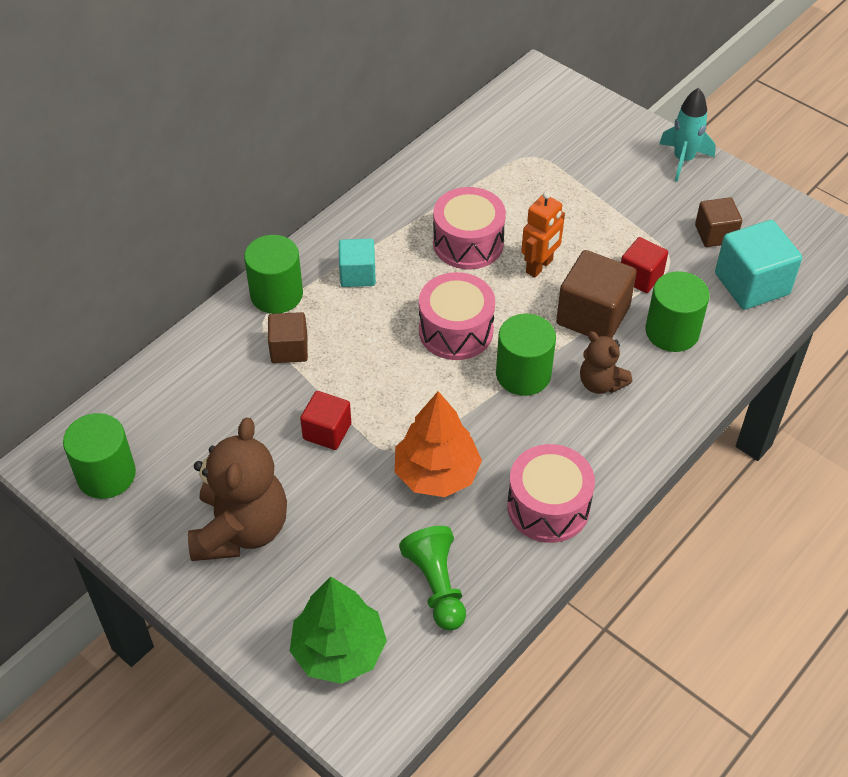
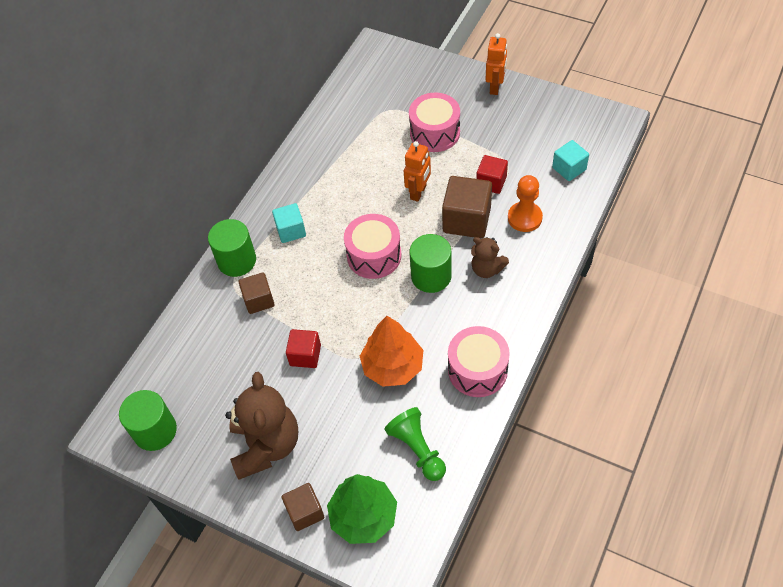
camera: 10 degrees left, 5 degrees up
(468, 243) = (363, 187): pink drum -> pink drum (435, 133)
(672, 331) = (524, 218): green cylinder -> orange pawn
(683, 160) = (495, 87): turquoise rocket -> orange robot
(715, 234) = (533, 137): brown cube -> brown cube (305, 512)
(751, 284) = (569, 168): turquoise cube -> turquoise cube, size x0.61

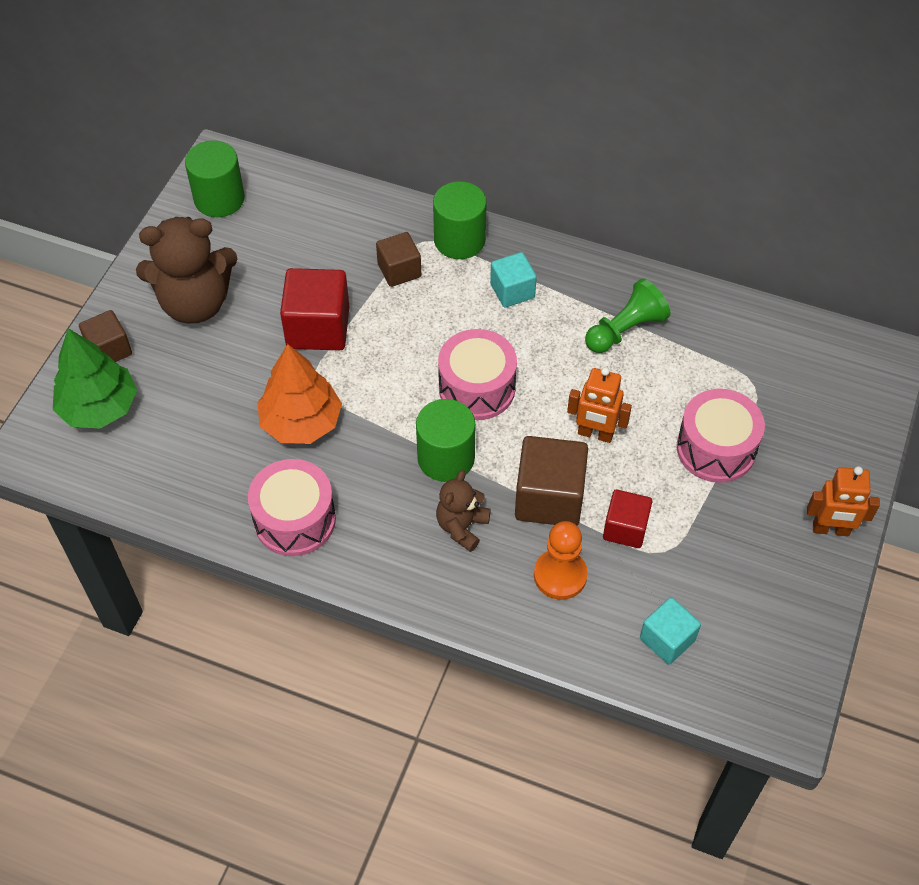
camera: 80 degrees right, 0 degrees up
(305, 355) = (318, 327): red cube -> red cube, size x1.64
(417, 449) = (182, 457): green pawn -> green pawn (625, 330)

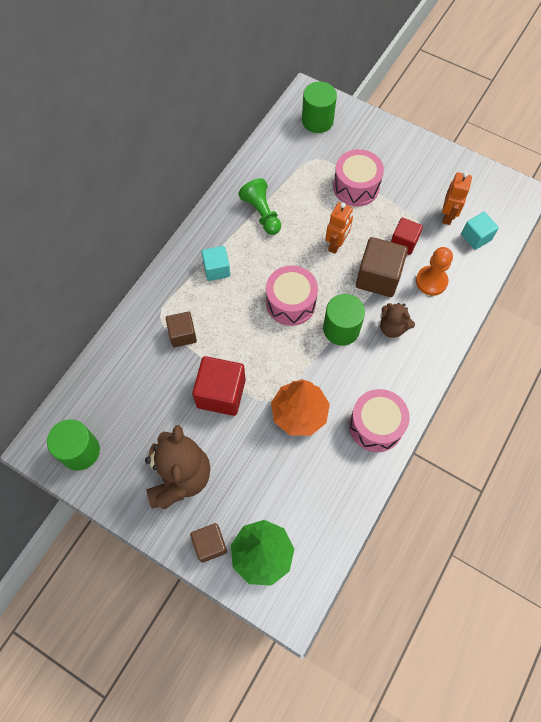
camera: 80 degrees left, 10 degrees up
(459, 240) = (165, 293): green cylinder -> green cylinder (317, 120)
(830, 529) = (415, 147): orange robot -> orange robot (448, 216)

